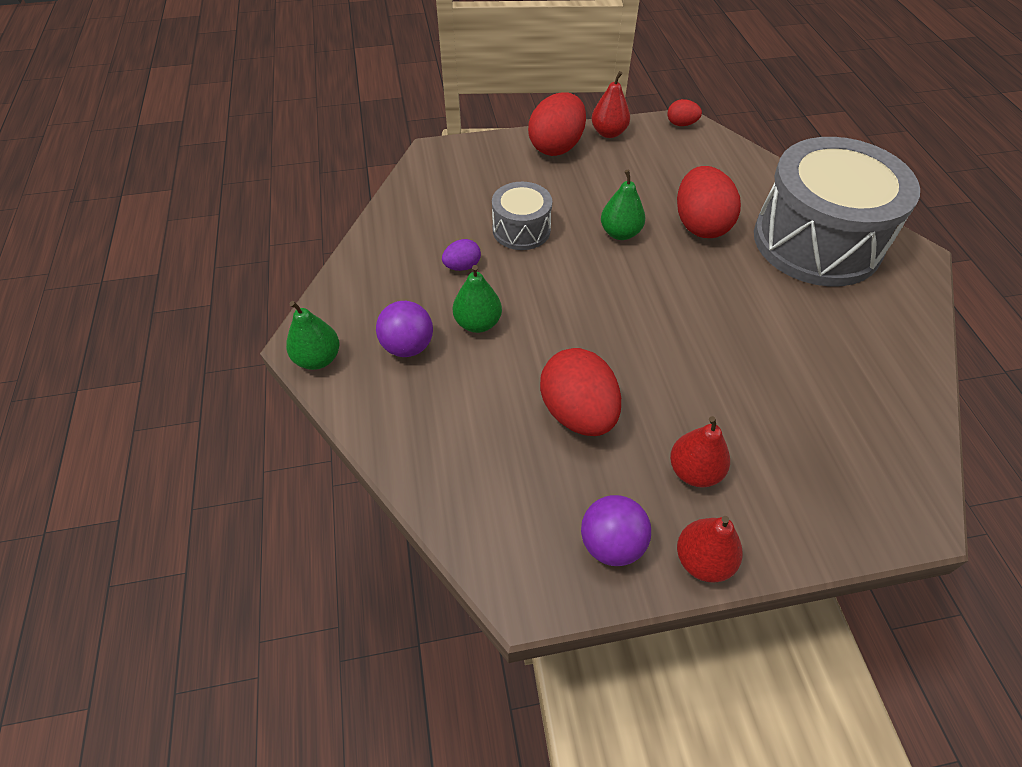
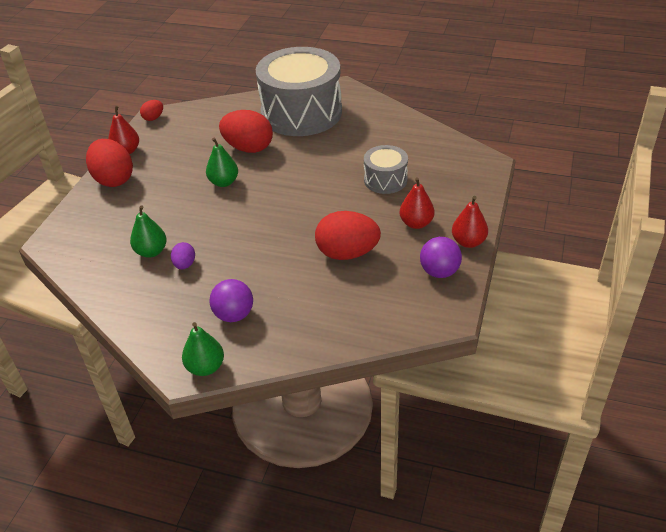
camera: 60 degrees left, 10 degrees down
(478, 323) = (243, 273): green pear -> green pear (151, 252)
(521, 230) = (178, 224): grey drum -> grey drum (385, 180)

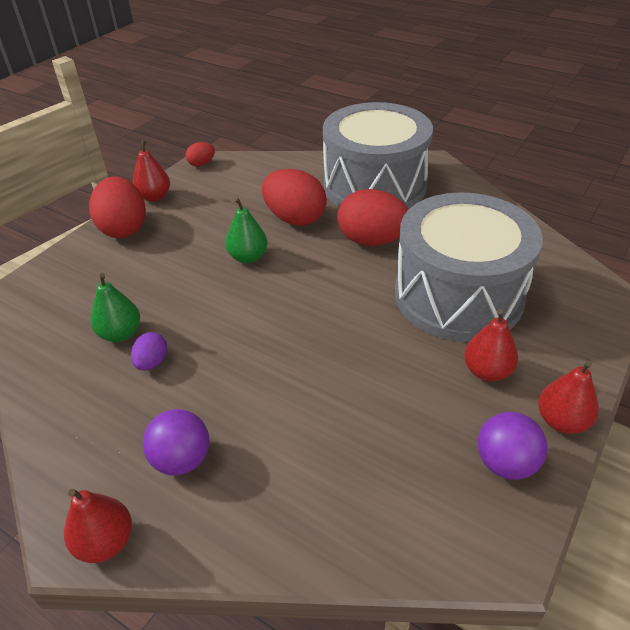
camera: 15 degrees right, 0 degrees up
(205, 367) = (105, 542): green pear -> red pear
(347, 253) = (374, 397): red egg -> red egg (372, 240)
(385, 180) = (458, 295): grey drum -> grey drum, size x2.10

